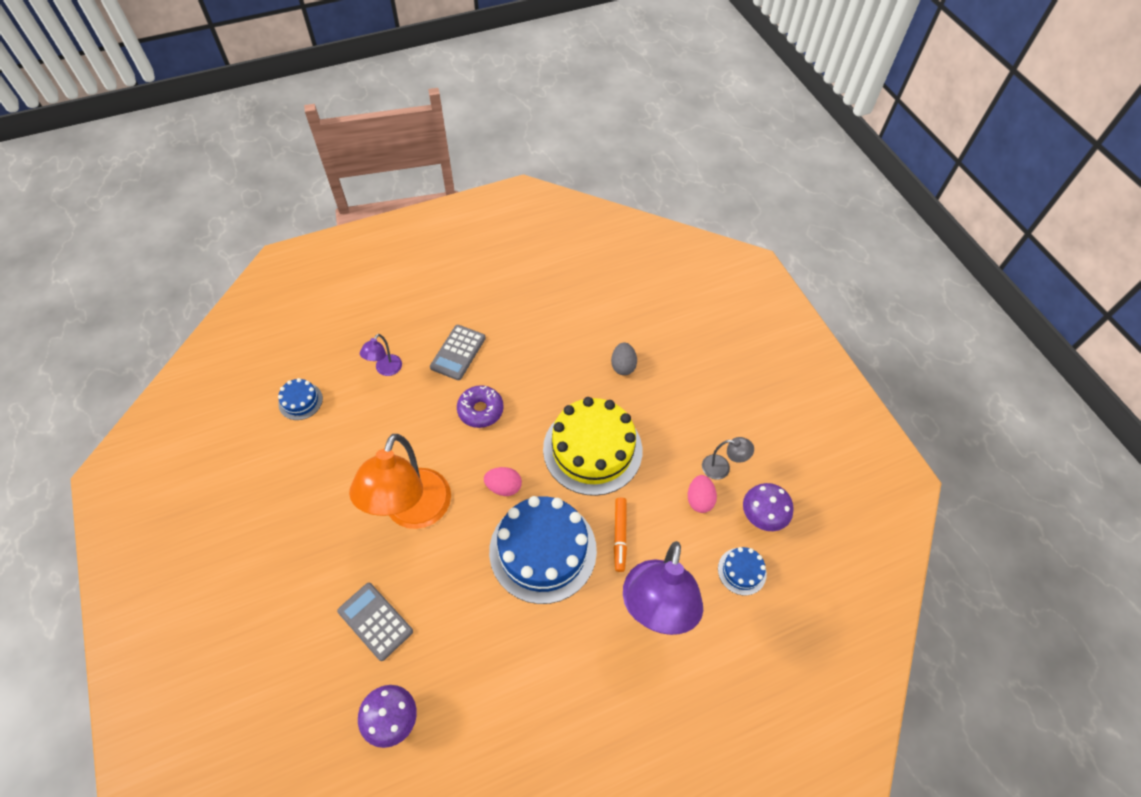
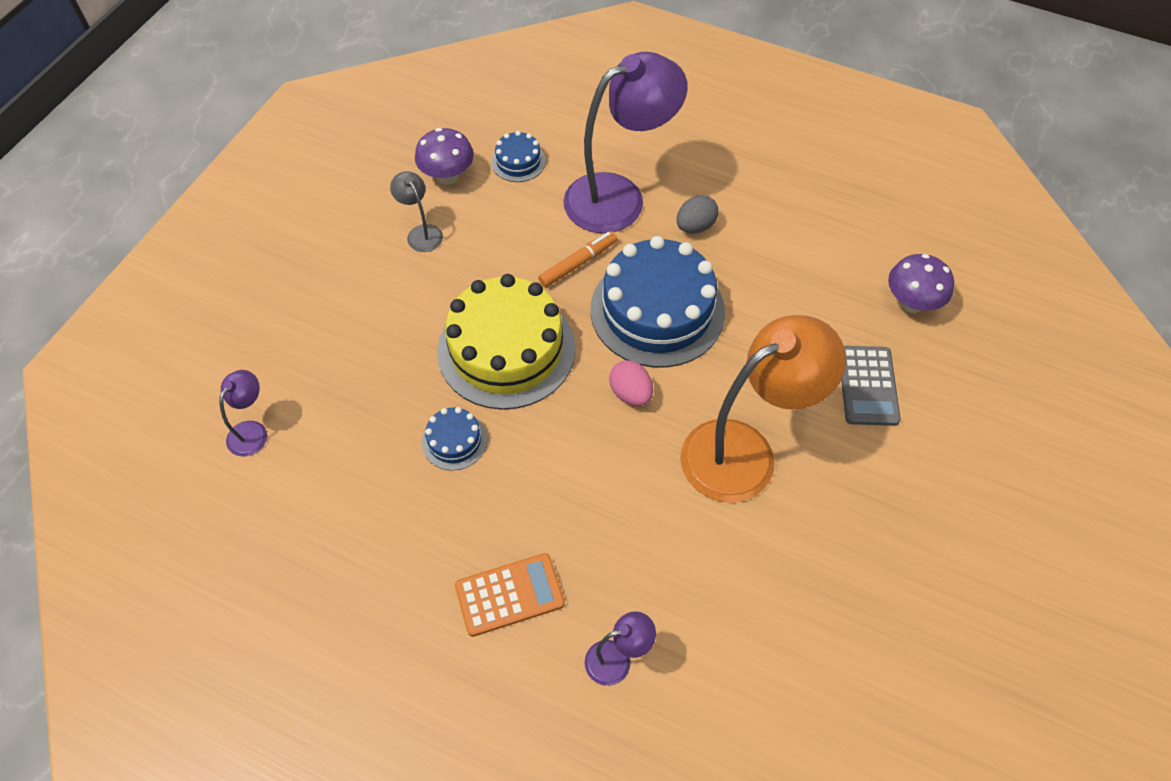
camera: 130 degrees left, 0 degrees up
(300, 401) = (762, 719): blue cake -> blue cake (454, 441)
(458, 352) = (509, 595): grey calculator -> orange calculator
(480, 410) = (565, 494): purple donut -> none
(623, 366) = (365, 399): grey egg -> grey egg (695, 226)
(647, 312) = (252, 431): none -> purple lamp
(699, 499) = (476, 229): pink egg -> none

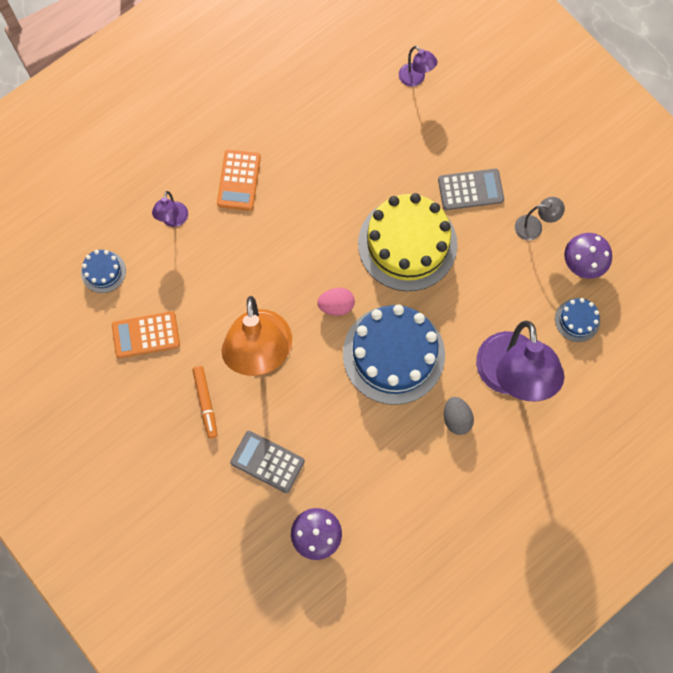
camera: 115 degrees right, 15 degrees up
(399, 310) = (470, 190): none -> grey calculator
(454, 441) = (353, 187): blue cake -> blue cake (103, 271)
(577, 263) = (459, 320): orange marker -> orange marker (205, 402)
(806, 609) = (146, 335): none -> orange calculator

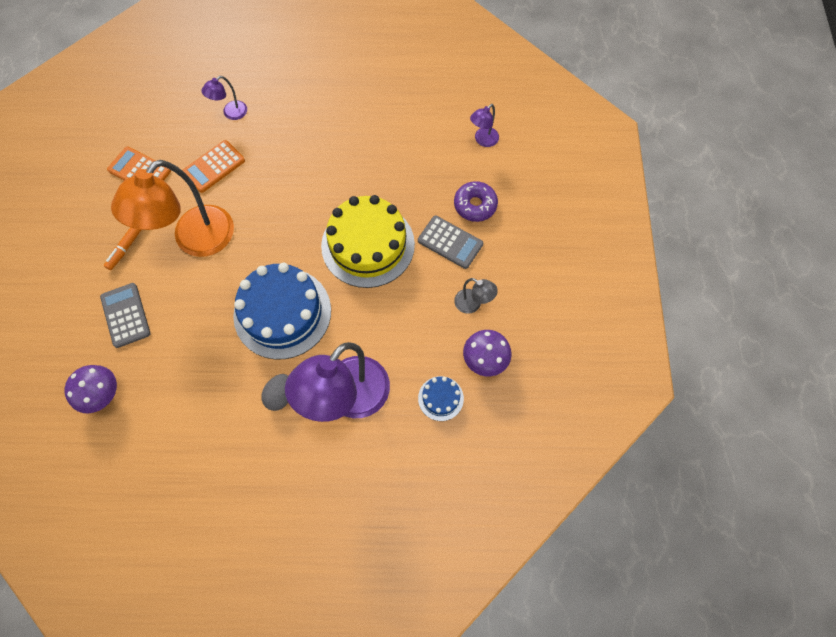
camera: 40 degrees right, 5 degrees down
(103, 271) = (156, 112): blue cake -> none
(239, 180) = (297, 119): orange calculator -> orange calculator (214, 167)
(336, 306) = (277, 248): pink egg -> none
(415, 79) = (483, 140): purple lamp -> purple lamp turned 45 degrees clockwise
(461, 142) = (475, 205): none -> purple donut

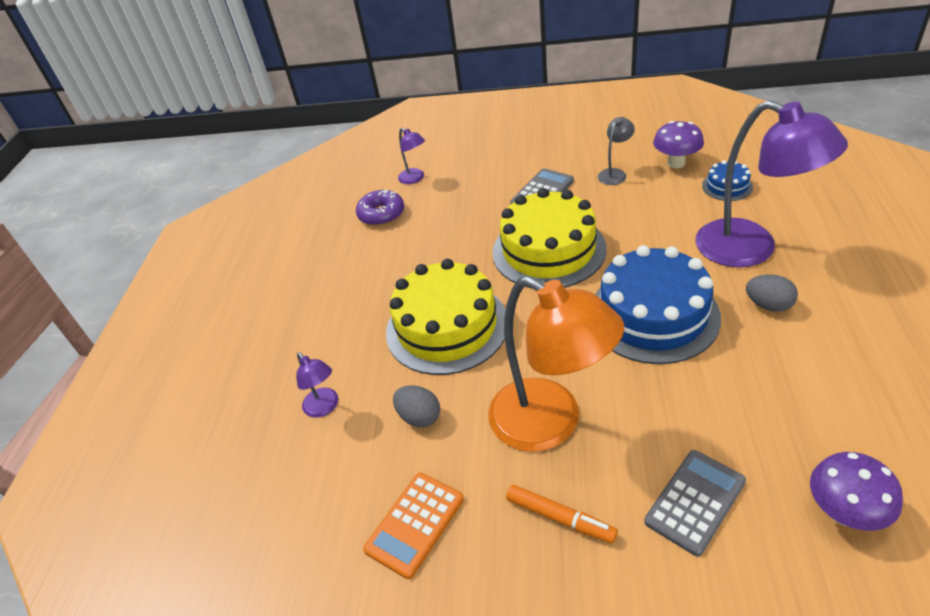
camera: 80 degrees left, 25 degrees down
(125, 315) = (695, 501): grey calculator -> grey calculator turned 150 degrees clockwise
(214, 167) = (419, 417): orange calculator -> grey egg
(291, 177) = (447, 327): none -> yellow cake
(475, 205) = (496, 179): purple donut -> purple donut (381, 214)

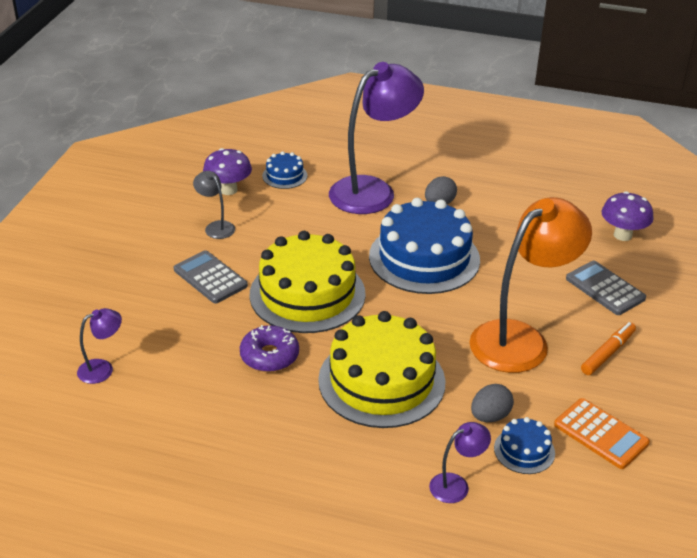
camera: 85 degrees left, 5 degrees down
(377, 454) = (524, 450): none -> blue cake
(381, 214) = (156, 407): purple donut -> purple donut (269, 356)

